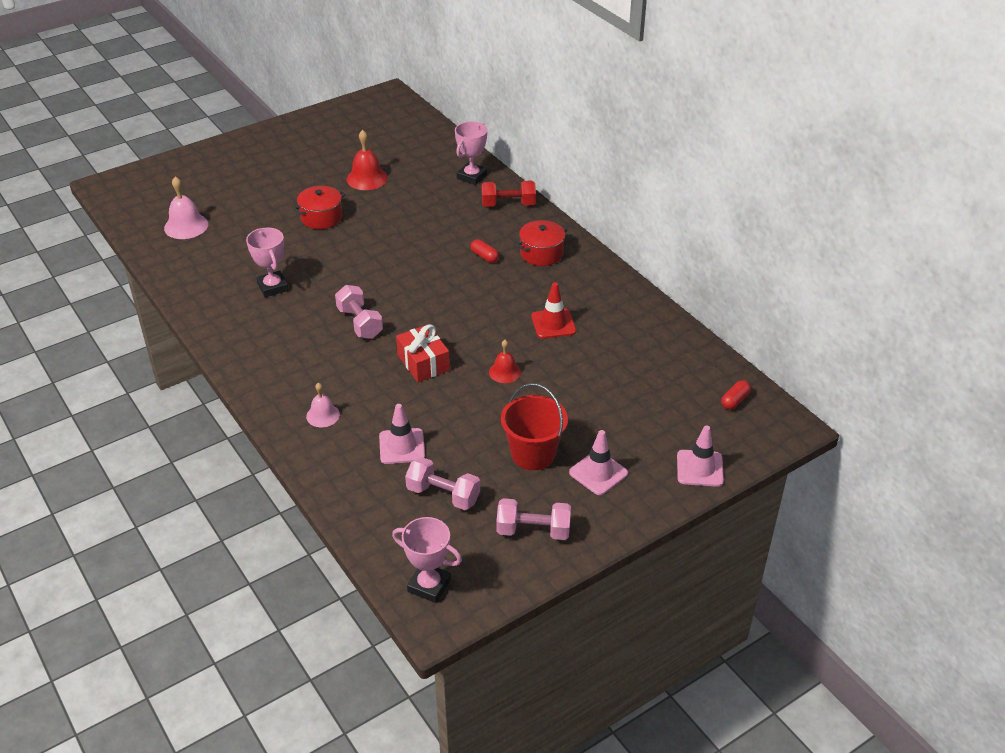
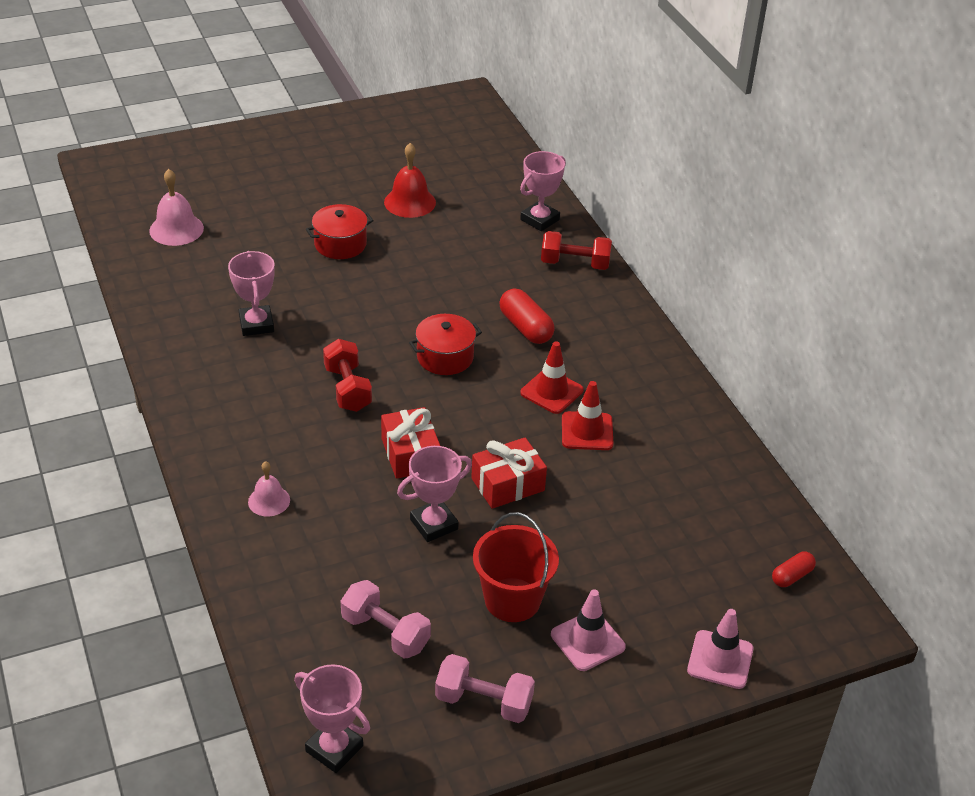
camera: 10 degrees right, 0 degrees up
(360, 323) = (347, 389): pink dumbbell -> red dumbbell
(402, 446) = (353, 559): pink traffic cone -> none
(457, 410) = (434, 524): none -> pink trophy
(484, 256) = (525, 327): red capsule -> red capsule, size x1.67
(504, 372) = (507, 484): red bell -> red gift
(518, 300) = (551, 391): none -> red traffic cone
(541, 253) = (598, 335): red pot -> red pot (445, 357)

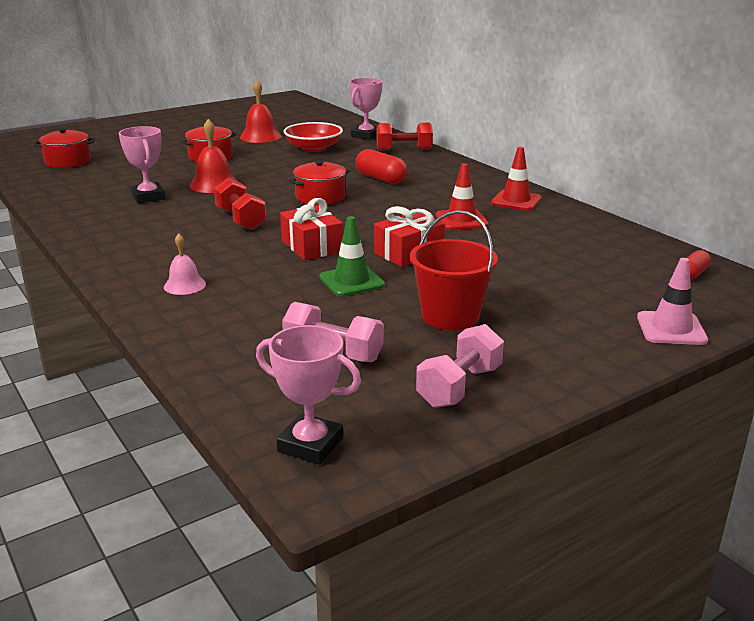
camera: 10 degrees left, 15 degrees down
(176, 229) = (68, 161): pink bell -> red pot
(333, 309) = (214, 184): none -> red bell
(434, 524) = (351, 281): pink trophy -> green traffic cone
(467, 242) = (313, 148): none -> red bowl
(483, 702) = (459, 386): pink dumbbell -> pink dumbbell turned 60 degrees counterclockwise
(551, 391) = (419, 205): red traffic cone -> red traffic cone (516, 201)
(587, 641) = (538, 333): pink traffic cone -> none

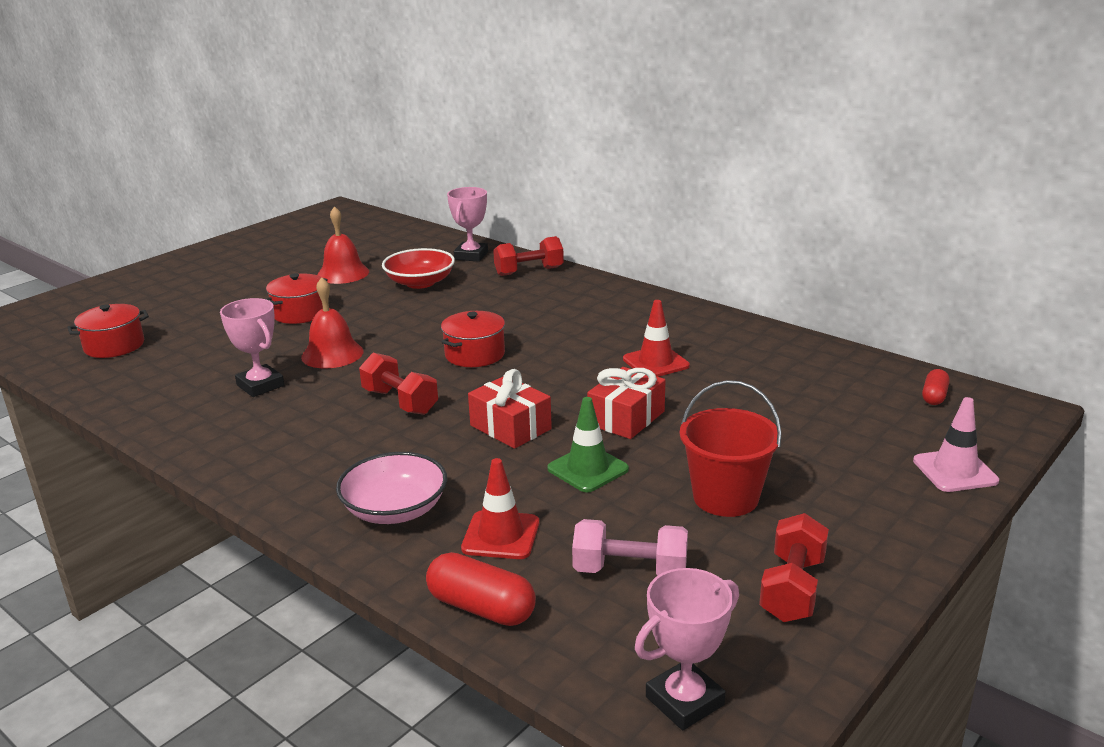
camera: 15 degrees left, 0 degrees up
(185, 285) = (395, 510): pink bell -> pink bowl
(310, 445) = (684, 701): pink trophy -> pink trophy turned 45 degrees counterclockwise
(381, 179) = (528, 317): red capsule -> red capsule (481, 608)
(459, 386) = (792, 589): pink dumbbell -> red dumbbell
(516, 201) = (698, 326): red traffic cone -> red traffic cone (501, 535)

